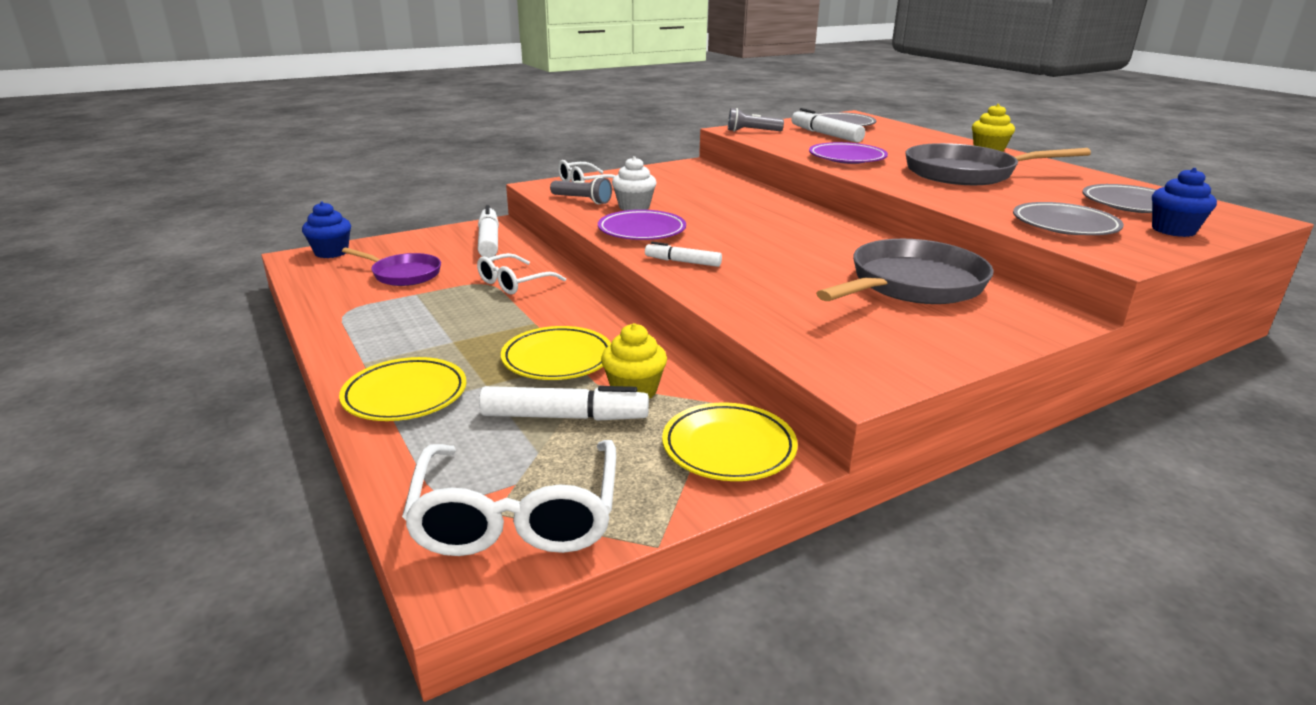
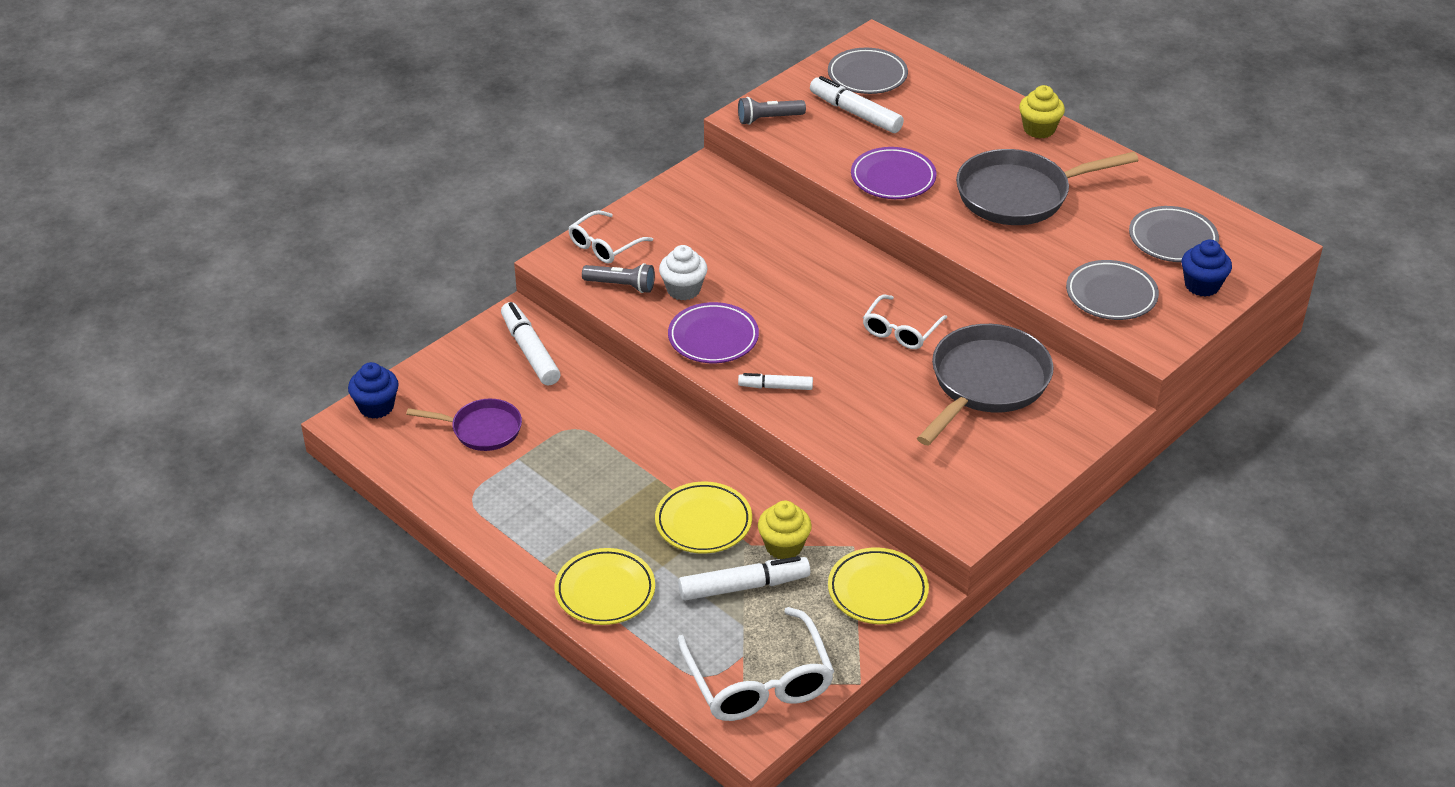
camera: 15 degrees left, 15 degrees up
(514, 283) = (602, 421): white glasses -> white glasses (900, 330)

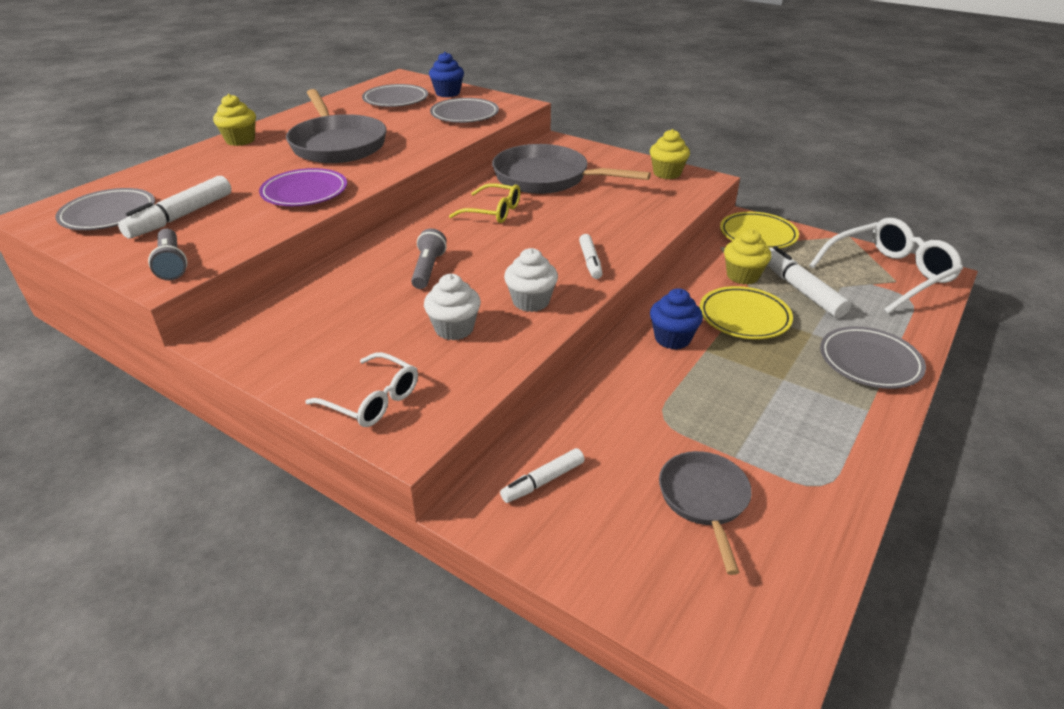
camera: 100 degrees left, 5 degrees down
(376, 407) = (717, 639): blue cupcake -> blue cupcake (672, 338)
(482, 429) = (704, 499): purple pan -> grey pan
(530, 351) = (543, 481): white marker -> white marker, size x0.61
(605, 591) = (869, 362): yellow plate -> grey plate
(621, 285) = (453, 375): grey flashlight -> grey flashlight (428, 269)
(713, 338) = (531, 301): purple plate -> white cupcake
(900, 330) = (493, 212): white glasses -> yellow glasses
(988, 495) = (667, 173): none -> yellow cupcake

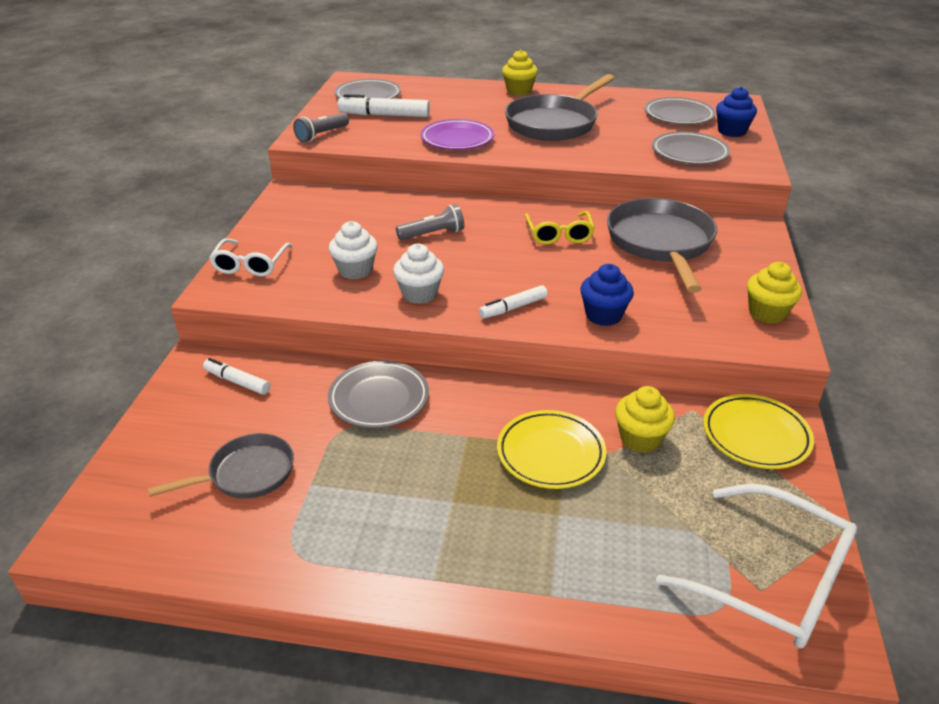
camera: 65 degrees right, 0 degrees up
(672, 338) = (473, 409): blue cupcake -> blue cupcake (603, 315)
(800, 290) = (650, 493): white marker -> none
(869, 362) = (531, 573): grey plate -> grey plate (379, 399)

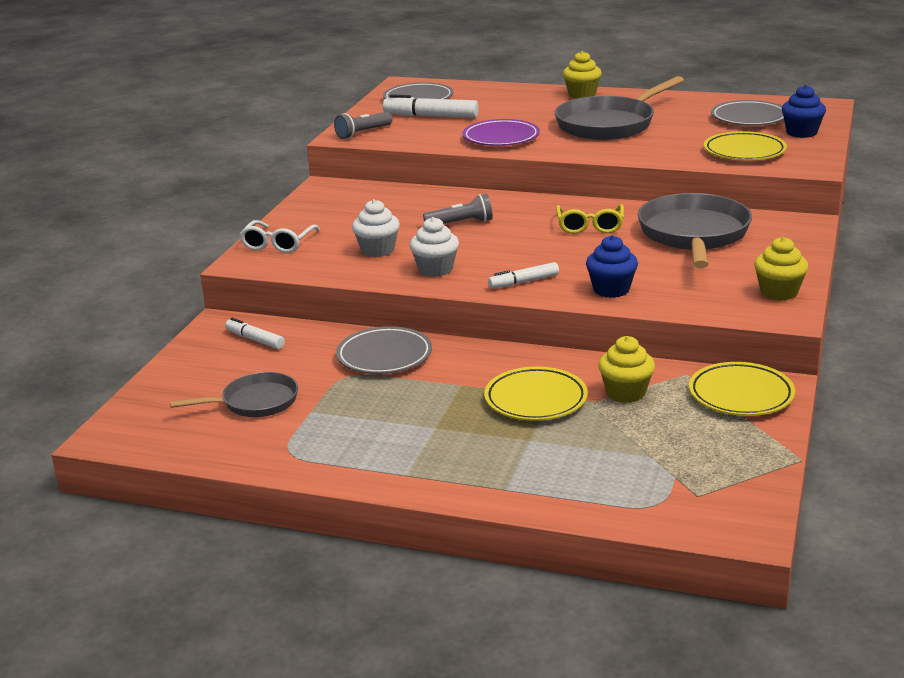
camera: 10 degrees right, 10 degrees down
(689, 153) = (744, 152): grey plate -> yellow plate
(773, 580) = (711, 490): white glasses -> none

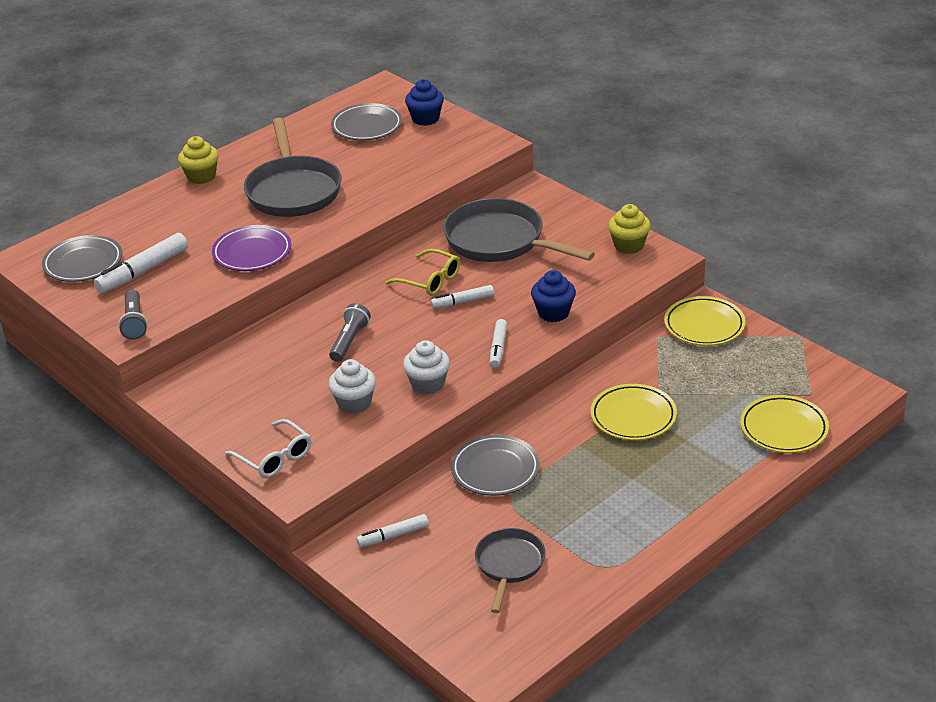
camera: 60 degrees left, 10 degrees up
(575, 248) = (462, 302): none -> white marker
(626, 393) = (659, 372): yellow cupcake -> none
(744, 152) = (432, 156): yellow plate -> yellow plate (783, 429)

